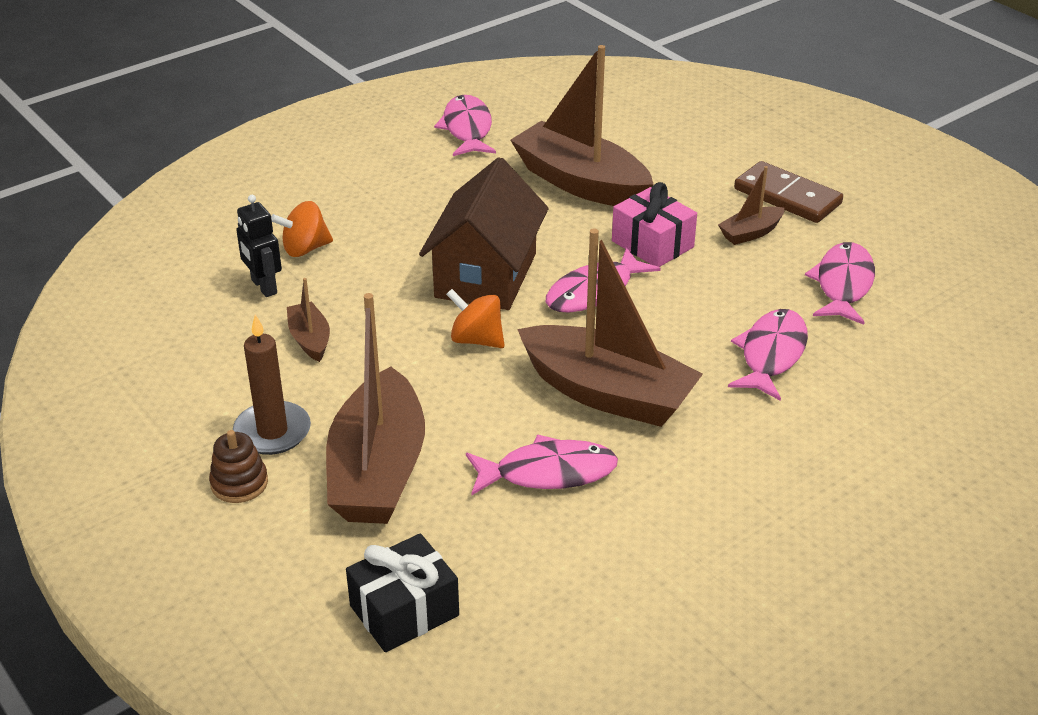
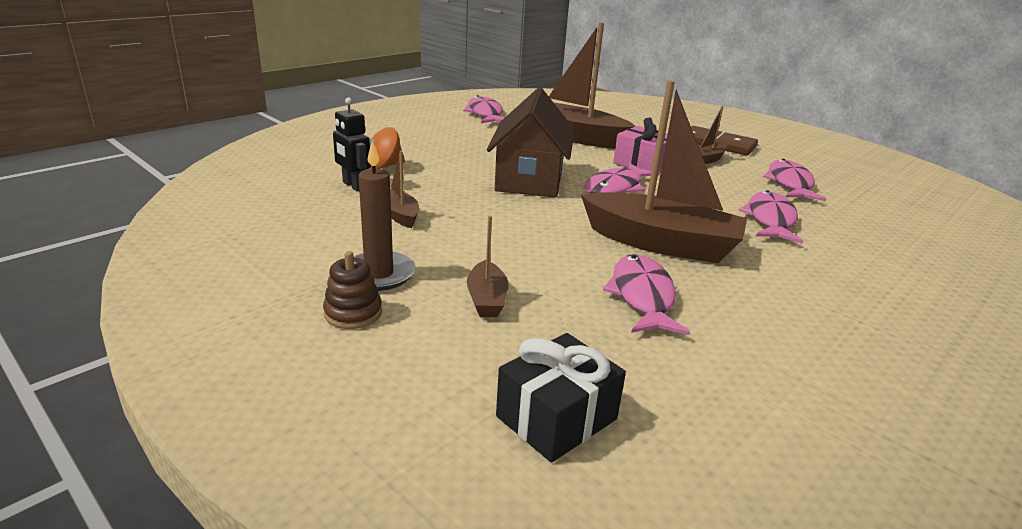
camera: 10 degrees left, 10 degrees down
(378, 470) = (486, 299): brown boat -> brown boat, size x0.46
(476, 339) = (538, 213): orange spinning top -> none
(548, 472) = (642, 296): pink fish -> pink fish turned 75 degrees counterclockwise

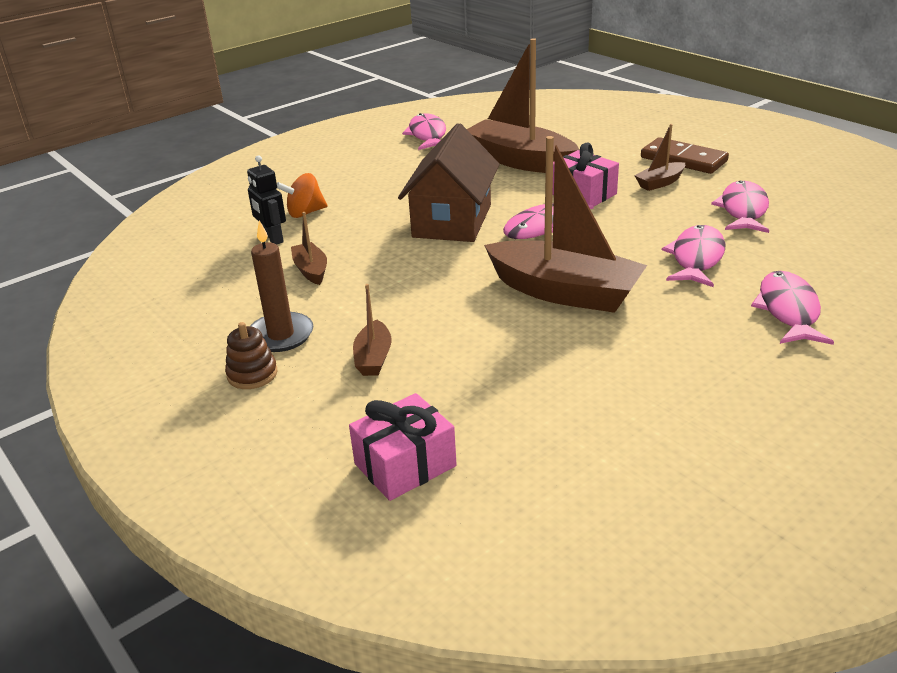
camera: 10 degrees right, 5 degrees up
(556, 417) = (405, 465): black gift -> pink gift
(642, 296) = (522, 351): pink fish -> pink fish (788, 310)

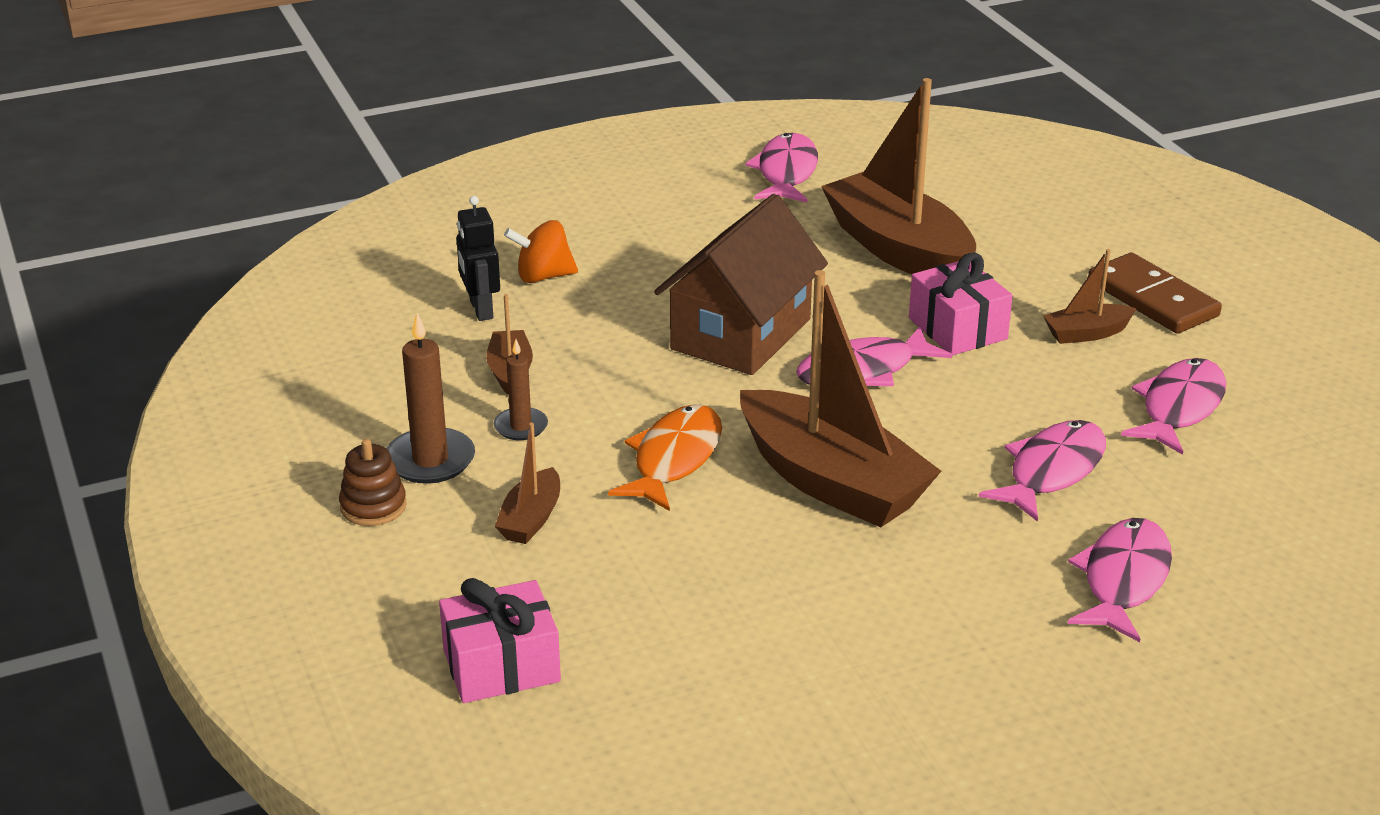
camera: 15 degrees right, 0 degrees up
(335, 301) = (521, 426): none -> brown candle
(452, 300) = (674, 459): none -> orange fish

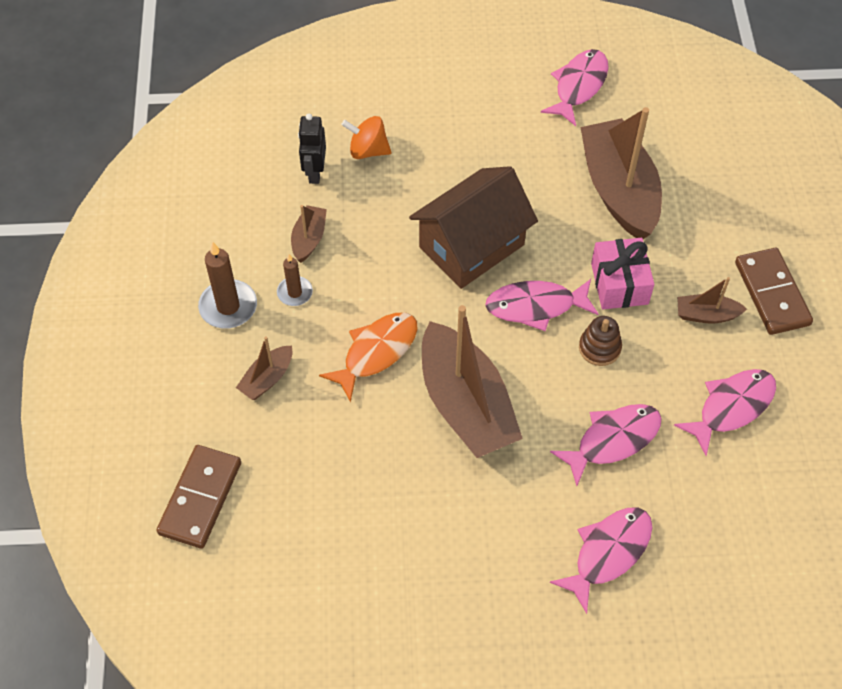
camera: 20 degrees right, 25 degrees up
(373, 506) = (179, 337): brown stacking toy -> brown stacking toy (599, 348)
(501, 666) = (200, 498): pink gift -> brown domino

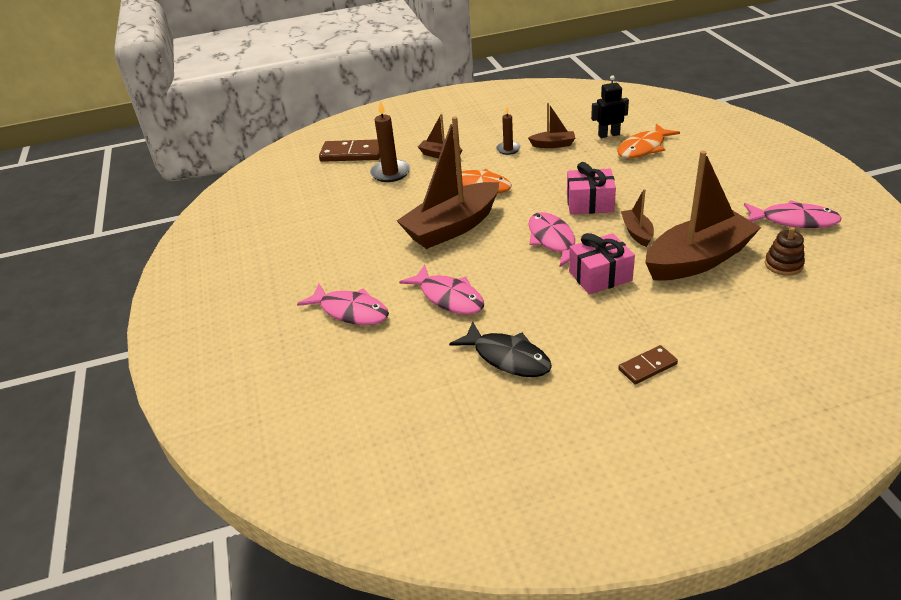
camera: 80 degrees right, 20 degrees down
(228, 306) = (485, 132): brown candle -> brown candle (390, 173)
(368, 150) = (643, 148): orange spinning top -> orange fish
(471, 246) = (590, 203): brown house -> pink gift
(599, 348) = (531, 277): brown stacking toy -> brown stacking toy (783, 264)
(706, 315) = (597, 329): brown boat -> brown boat (637, 233)
(731, 407) = (507, 358): pink fish -> black fish
(772, 293) = (647, 367): brown domino -> brown domino, size x0.59

